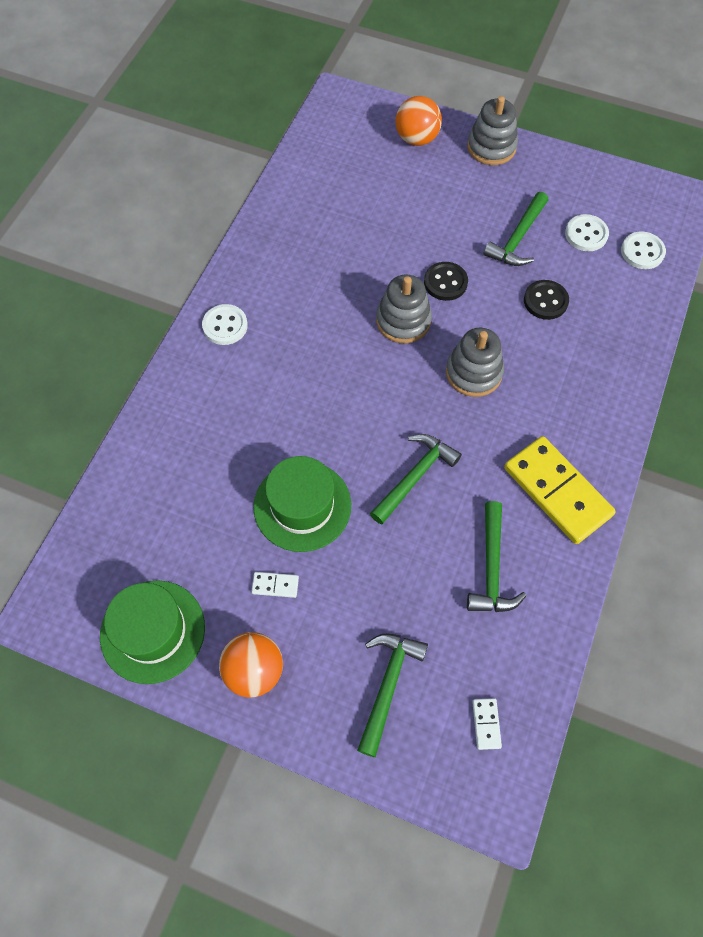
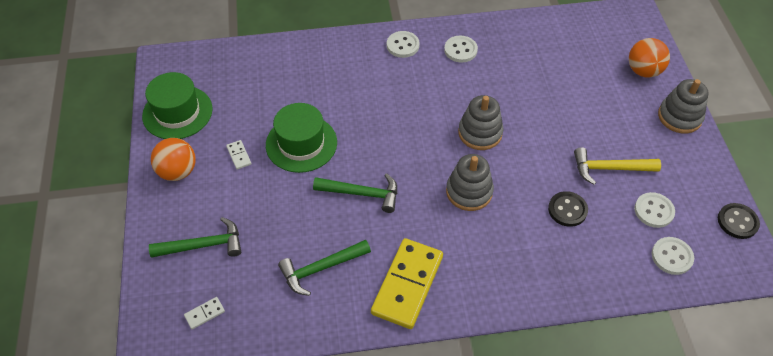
camera: 60 degrees right, 10 degrees down
(274, 274) = (460, 50): none -> white button
(445, 282) = (532, 142): black button -> black button (737, 222)
(517, 238) = (609, 168): green hammer -> yellow hammer

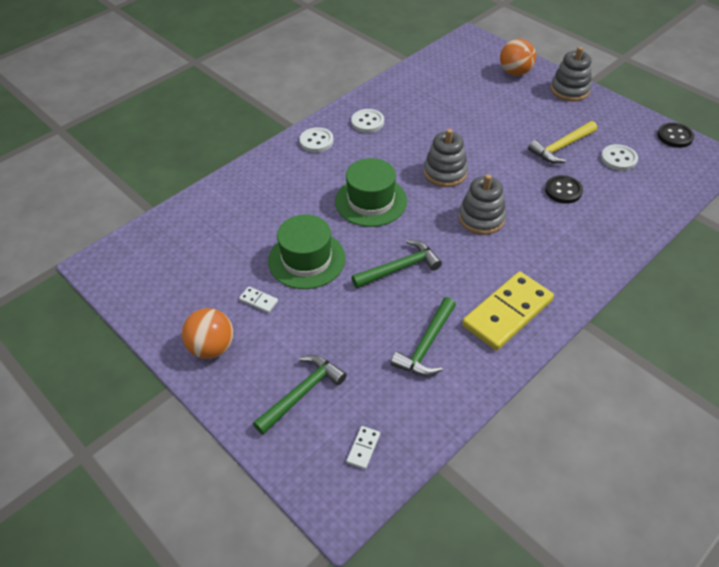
camera: 35 degrees left, 5 degrees down
(177, 112) = (159, 299): green hat -> green hat (371, 201)
(407, 285) = (507, 313): yellow domino -> yellow domino turned 60 degrees clockwise
(672, 256) = (661, 181): white button -> none

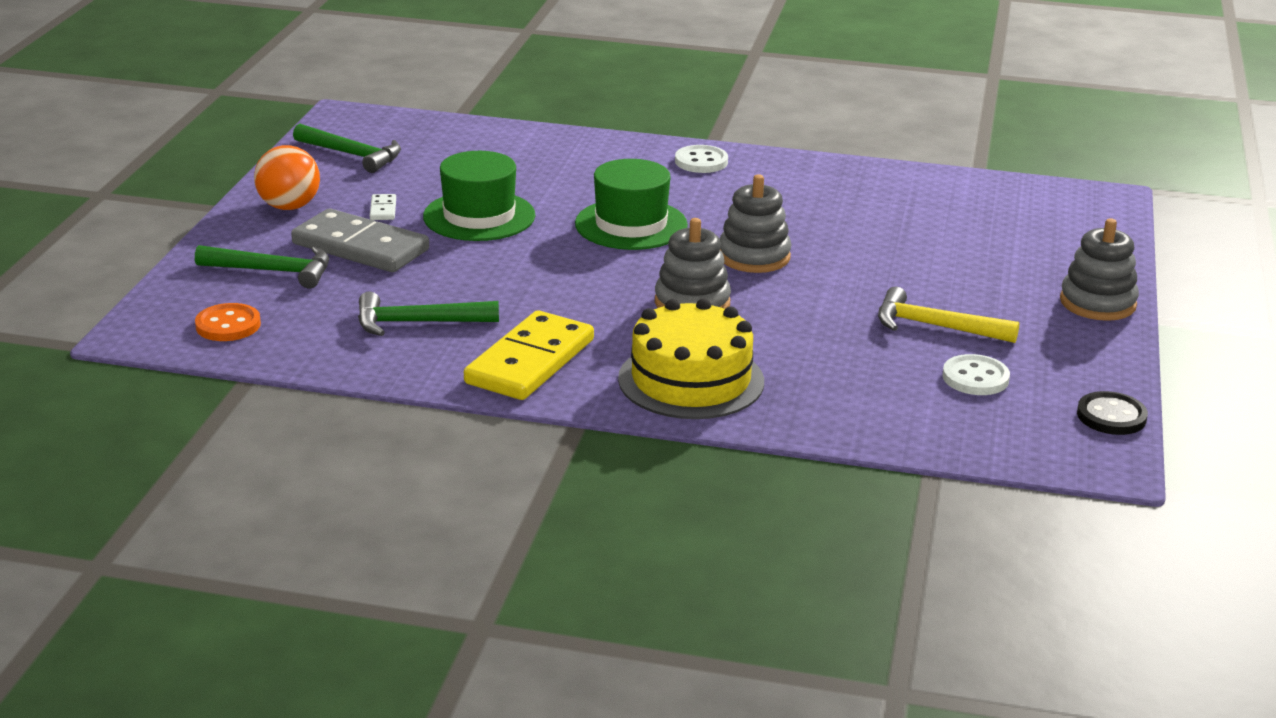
camera: 55 degrees right, 20 degrees down
(303, 333) = (361, 247): none -> grey domino
(363, 448) = (228, 325): white domino -> orange button
(367, 122) = (787, 181): white button -> none
(400, 268) = (531, 274): green hammer -> green hammer (353, 155)
(507, 313) = (530, 362): yellow domino -> yellow domino turned 75 degrees counterclockwise
(515, 72) = (1073, 251): orange ball -> none
(563, 190) = (833, 349): black button -> none
(566, 256) = (691, 380): none -> yellow cake

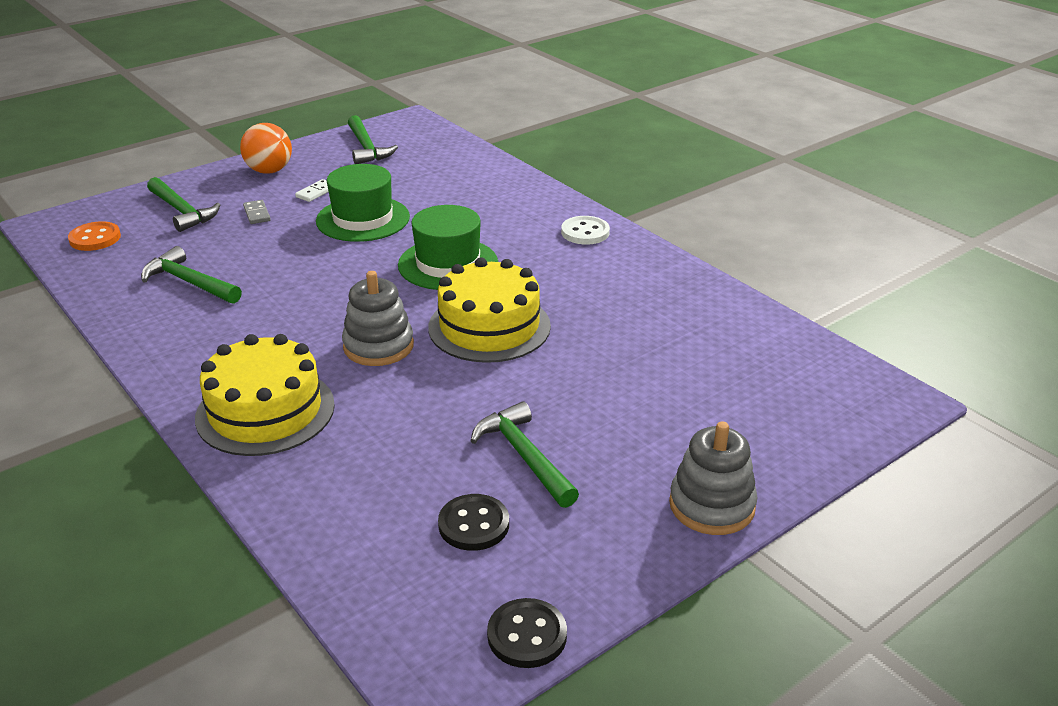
camera: 40 degrees right, 5 degrees up
(361, 247) = (257, 214): grey domino -> grey domino, size x0.40
(530, 362) = (197, 343): yellow domino -> none
(754, 257) = (489, 327): grey stacking toy -> yellow cake
(935, 326) = (524, 456): yellow hammer -> green hammer
(975, 378) = (474, 524): white button -> black button

